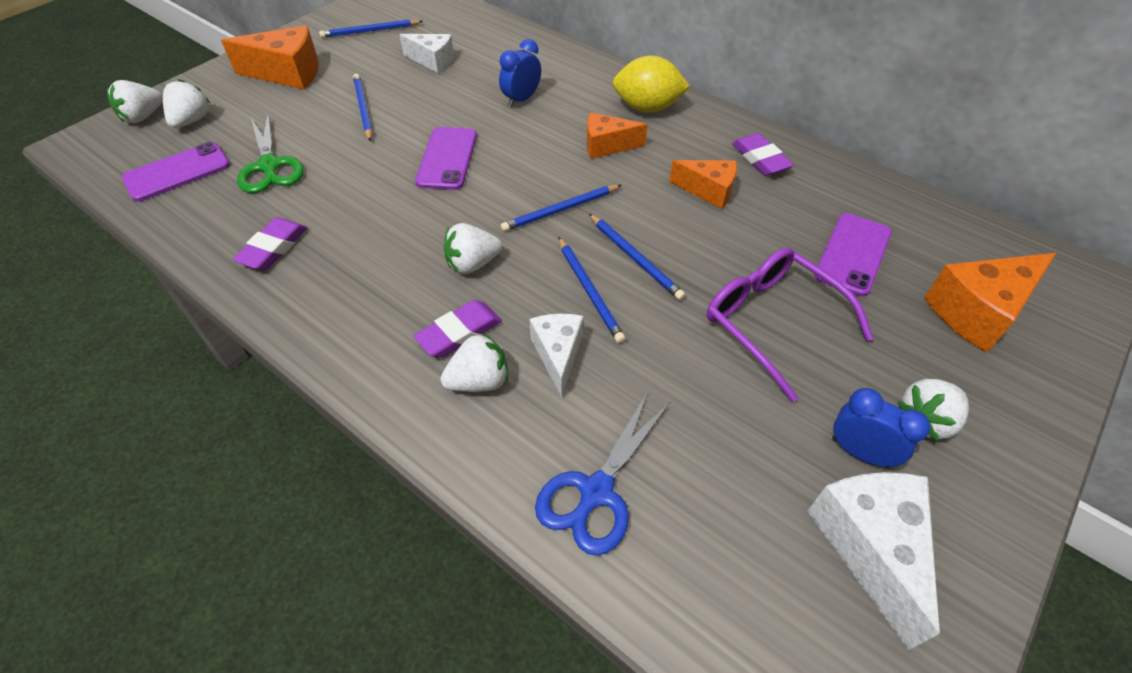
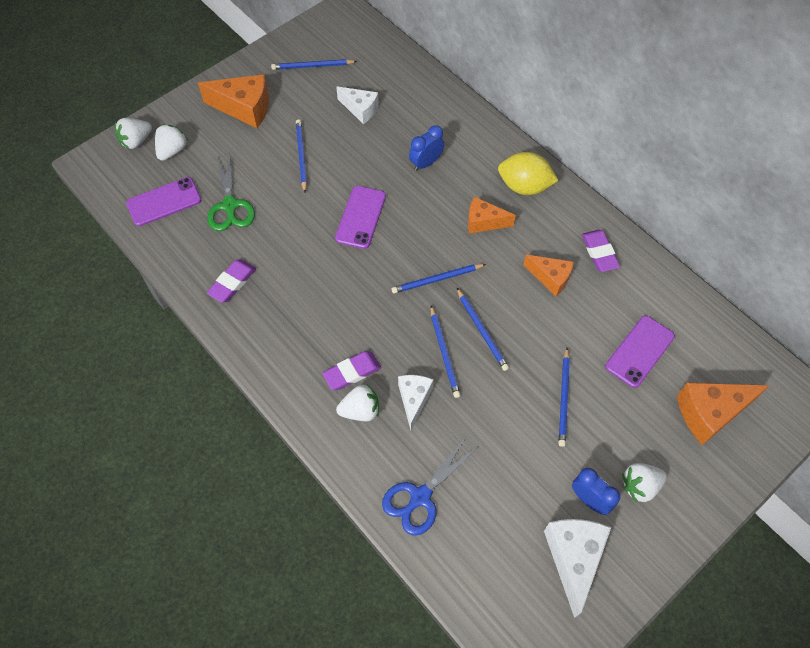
camera: 10 degrees right, 10 degrees up
(472, 264) = (367, 317): white strawberry -> none
(773, 323) = (564, 398): purple glasses -> blue pencil

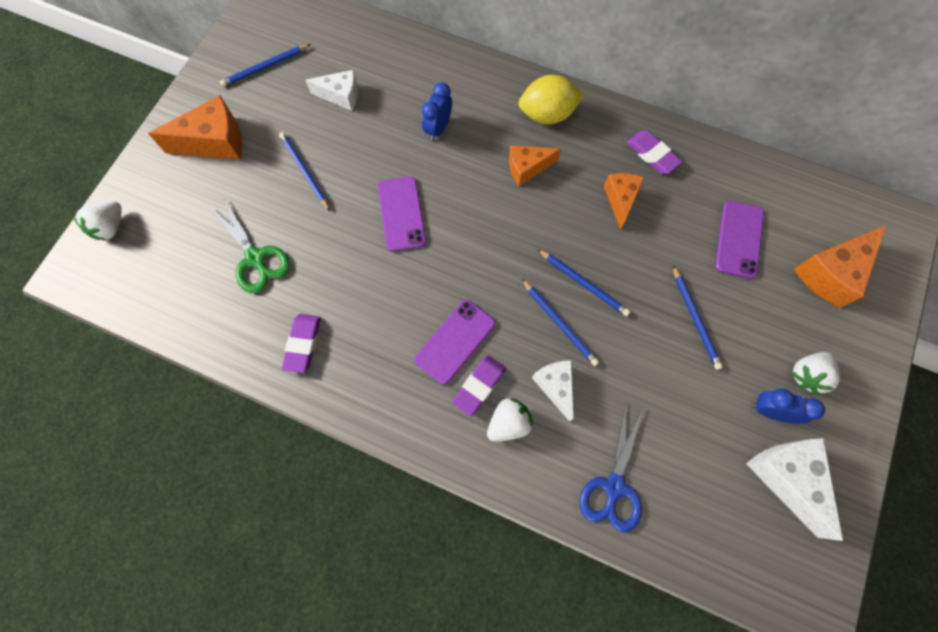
camera: 25 degrees left, 10 degrees up
(164, 202) = (179, 284): purple phone -> purple phone (455, 341)
(172, 151) = (158, 222): white strawberry -> none
(437, 279) = (512, 248): blue pencil -> none
(550, 278) = (620, 200): orange cheese -> orange cheese turned 90 degrees counterclockwise

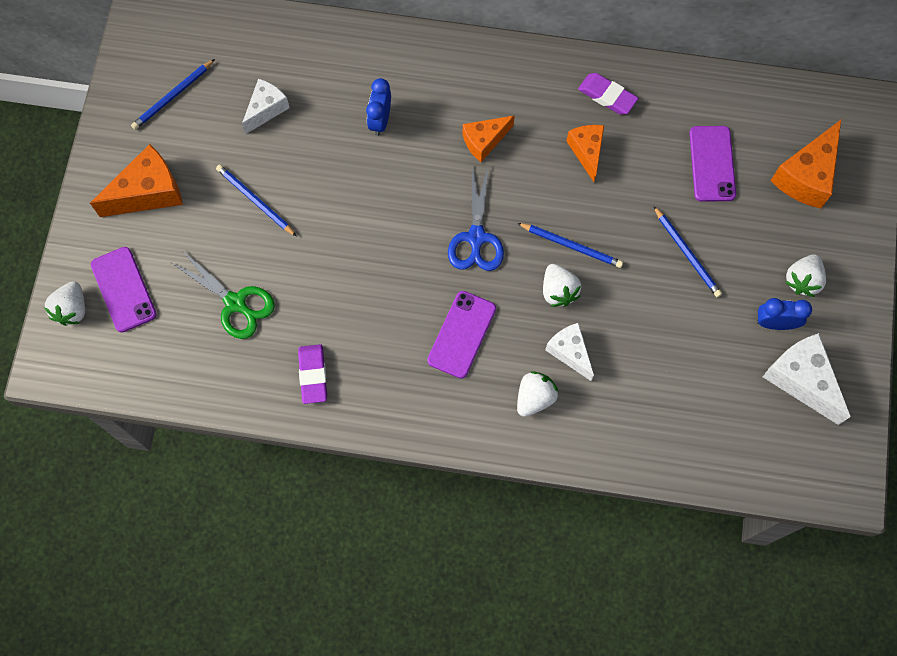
camera: 15 degrees left, 0 degrees up
(341, 96) = (266, 109): white cheese -> white cheese turned 45 degrees counterclockwise
(401, 214) = (370, 220): purple phone -> purple phone (123, 289)
(479, 386) = (497, 371): purple eraser -> none
(547, 114) = (489, 78): yellow lemon -> none
(559, 323) = (558, 291): blue pencil -> white strawberry
(614, 487) = (647, 429): blue scissors -> blue scissors (476, 238)

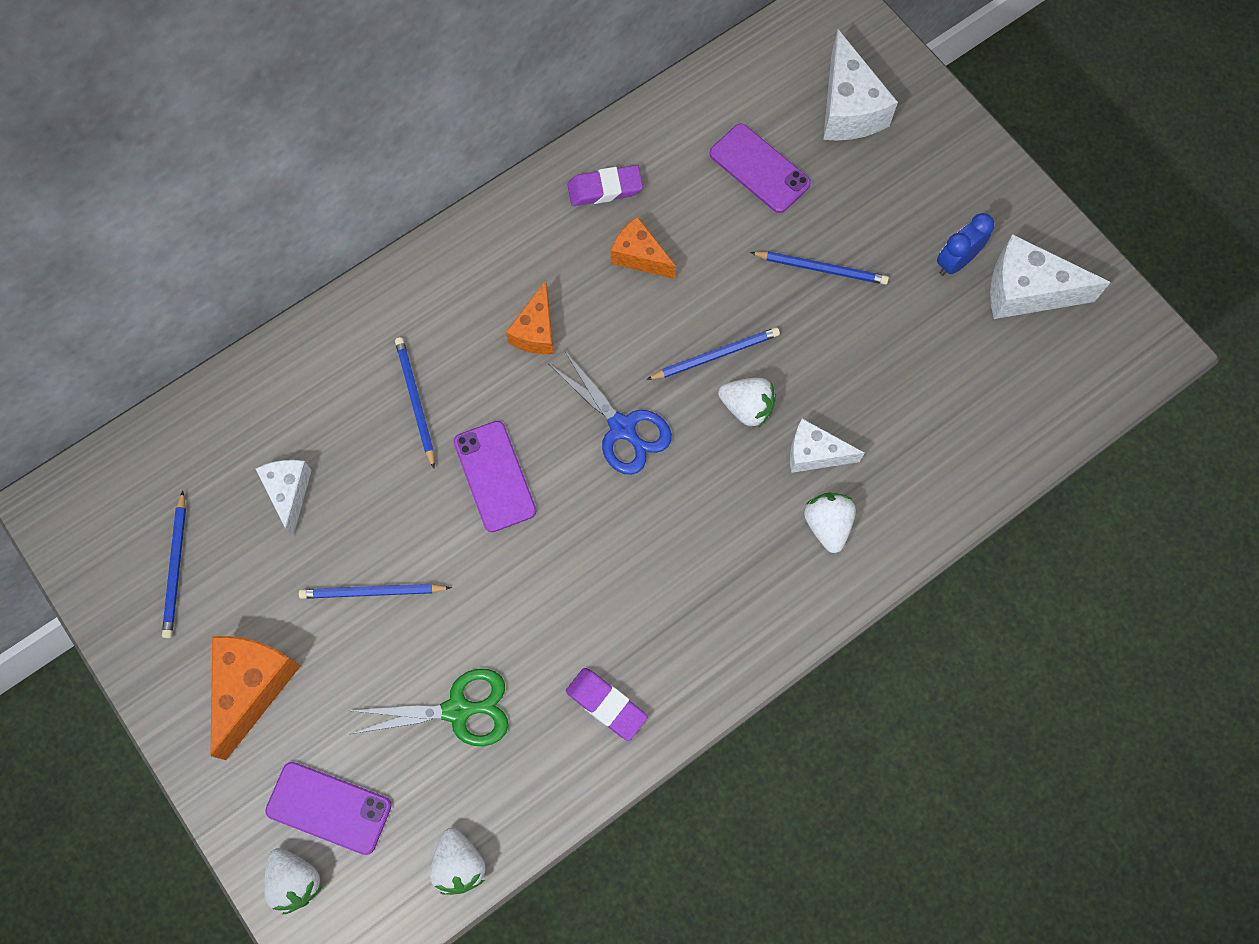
camera: 45 degrees left, 0 degrees up
(380, 120) = (415, 401): blue clock -> blue pencil
(462, 334) = (703, 530): purple phone -> purple phone (495, 476)
(802, 280) = (939, 203): white strawberry -> white strawberry (459, 864)
(806, 176) = (848, 108): orange cheese -> white cheese

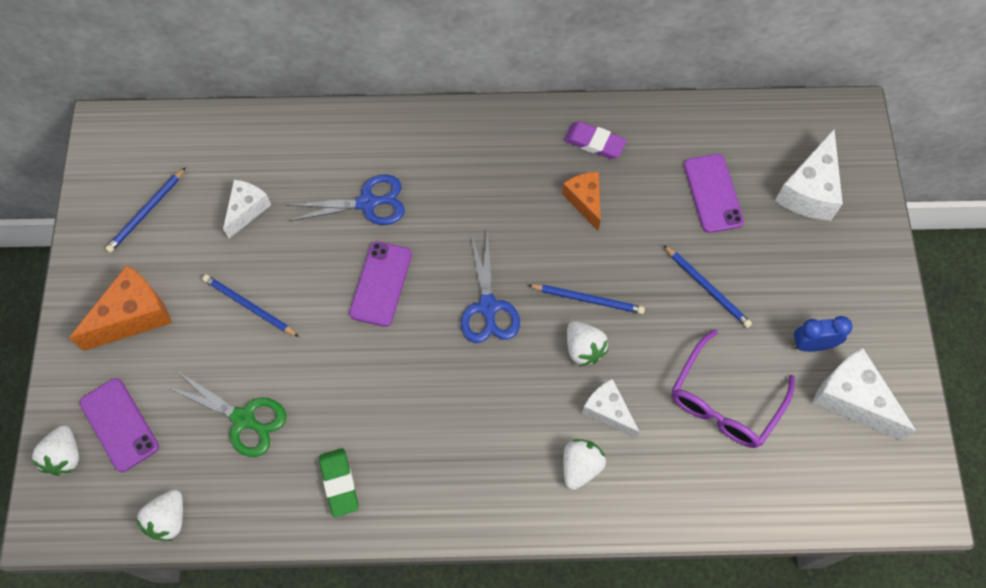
camera: 35 degrees right, 5 degrees down
(415, 401) = (367, 203): blue pencil -> blue scissors
(536, 331) = (479, 207): orange cheese -> none
(606, 704) = (339, 483): purple eraser -> green eraser
(914, 369) = (725, 400): none -> purple glasses

